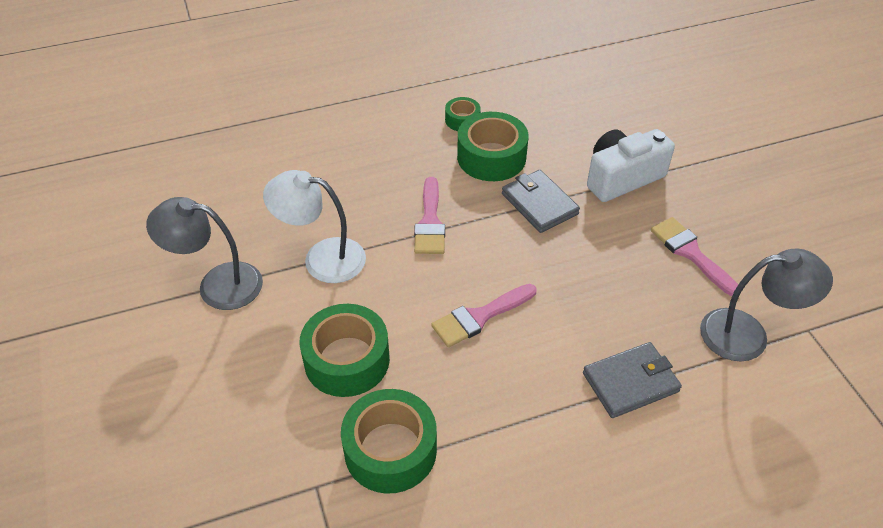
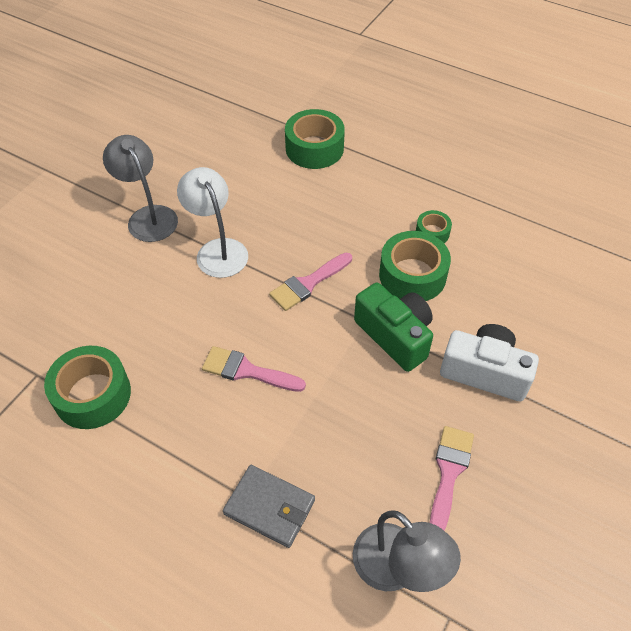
camera: 50 degrees right, 5 degrees up
(347, 360) = (145, 322): green tape -> green tape (314, 148)
(539, 204) = (395, 336): grey wallet -> green camera

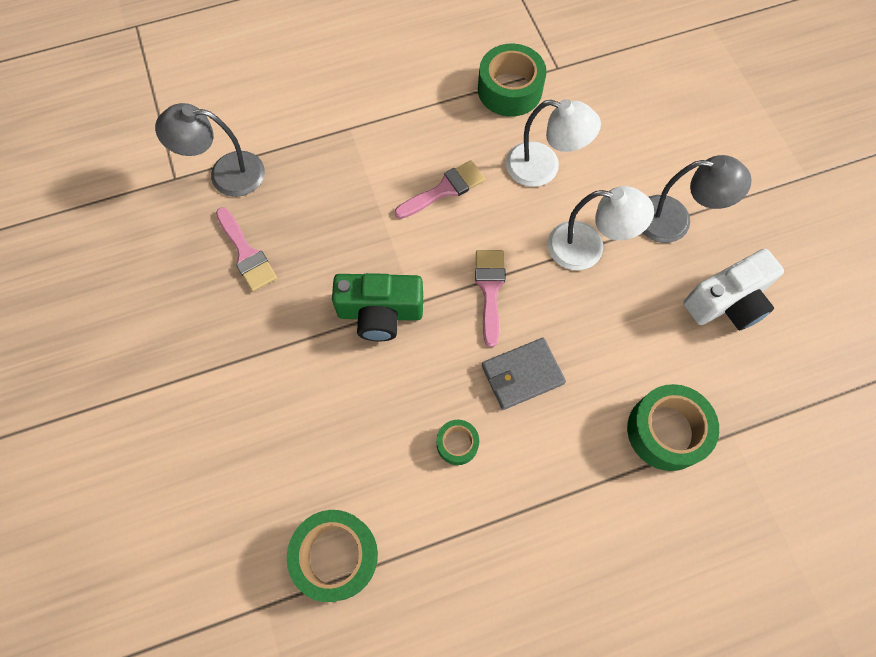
camera: 130 degrees right, 15 degrees up
(164, 317) = (543, 168): none -> white lamp
(270, 507) = (331, 136): grey wallet -> grey wallet (522, 375)
(412, 275) = (425, 380): green tape -> green tape (336, 556)
(485, 372) = (288, 349): white camera -> white camera (727, 302)

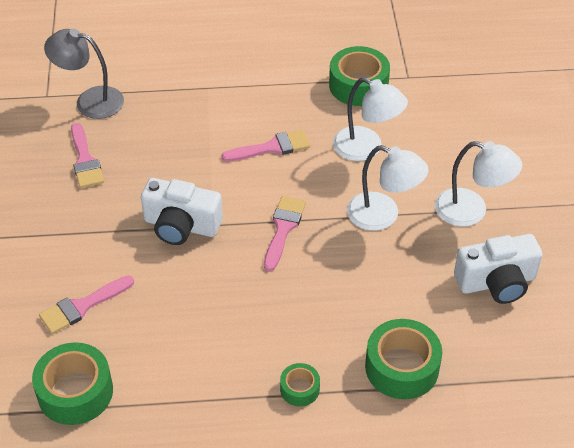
camera: 15 degrees right, 20 degrees down
(306, 444) = (82, 306): none -> pink brush
(380, 313) = (181, 226): green camera -> white camera
(457, 444) = (210, 335): green tape -> green tape (299, 389)
(522, 375) = (287, 297): grey wallet -> none
(674, 220) = (471, 211): grey lamp -> white lamp

